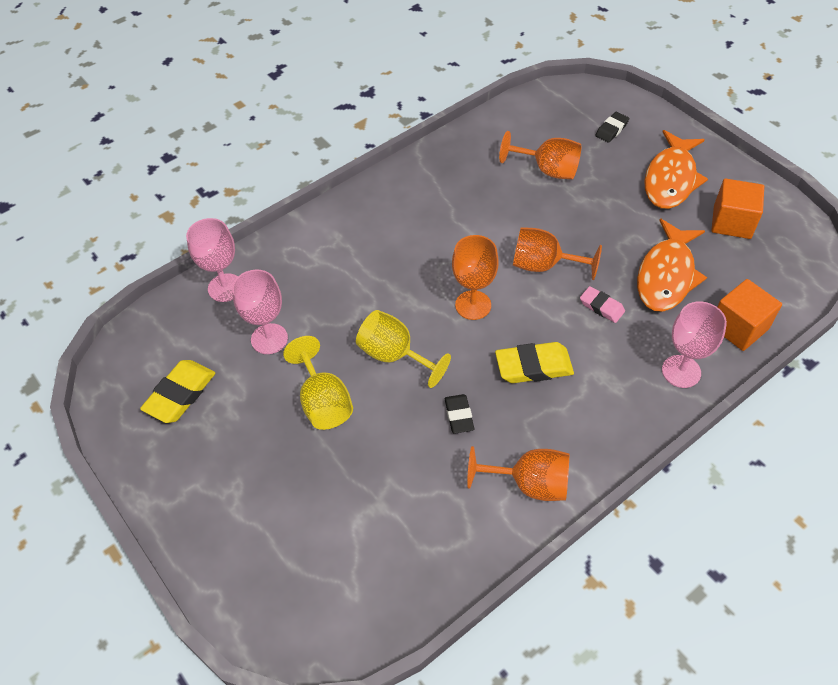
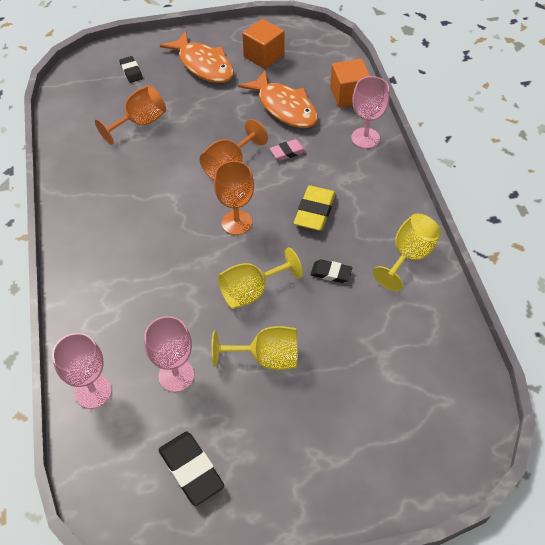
camera: 65 degrees left, 0 degrees up
(180, 394) = (191, 470): yellow eraser -> black eraser
(530, 484) = (409, 256): orange goblet -> yellow goblet

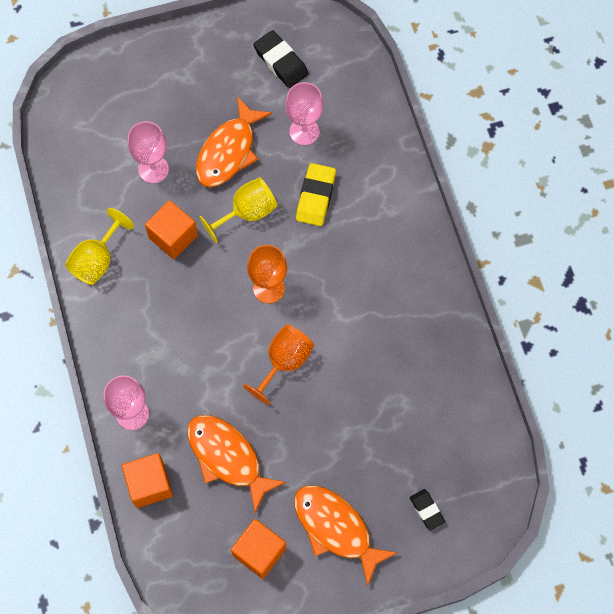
camera: 175 degrees right, 15 degrees up
(93, 391) = (370, 114): pink goblet -> pink goblet (153, 169)
(140, 123) = (396, 421): orange goblet -> none
(267, 358) = (229, 151): yellow goblet -> orange fish
(288, 152) = (220, 387): pink eraser -> none
(314, 211) = (189, 307): yellow eraser -> yellow eraser (316, 197)
(331, 273) = (173, 237): black eraser -> orange cube

